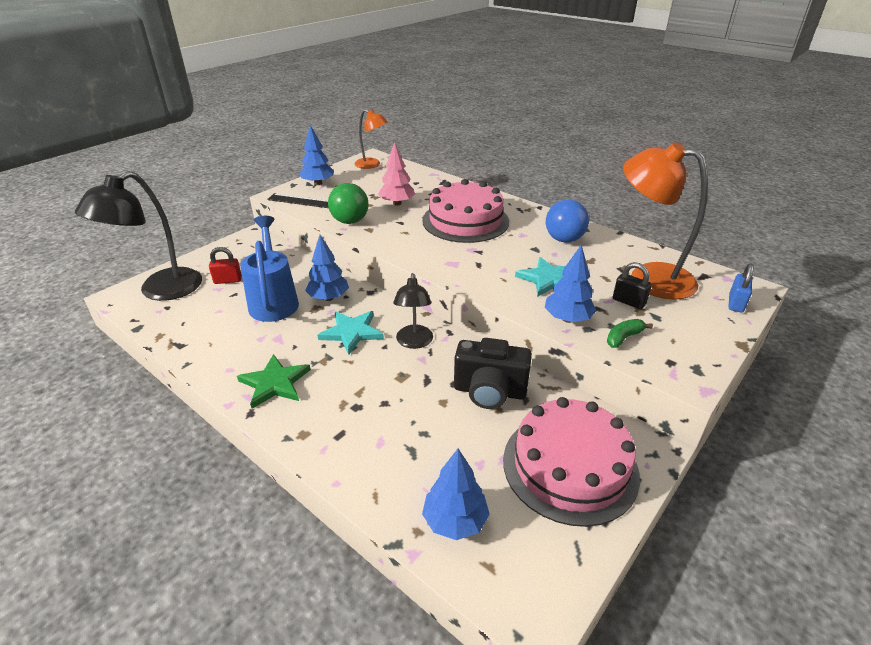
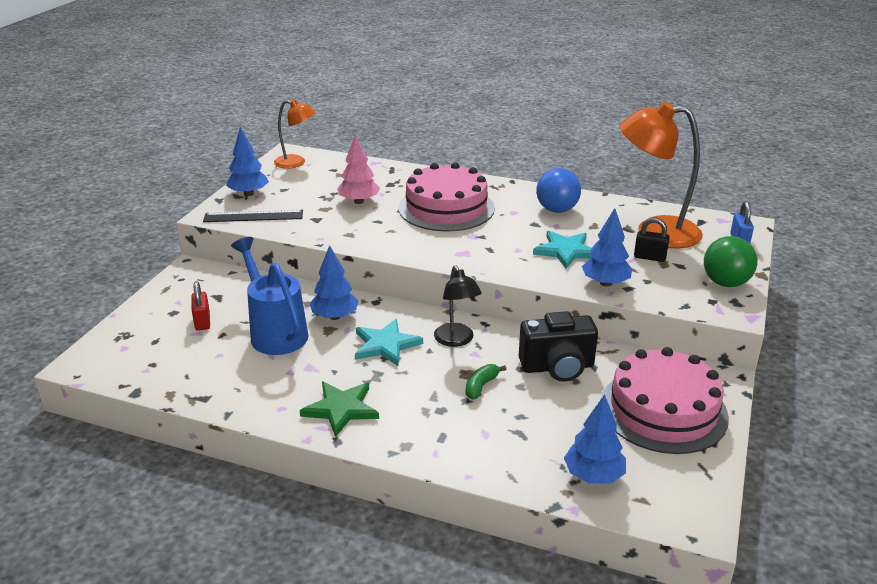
camera: 20 degrees left, 5 degrees down
(160, 290) = (128, 349): black lamp -> none
(228, 280) = (202, 322): red padlock -> red padlock turned 75 degrees counterclockwise
(350, 221) = (321, 230): green ball -> green ball (725, 283)
(623, 338) = (663, 289): green banana -> green banana (481, 386)

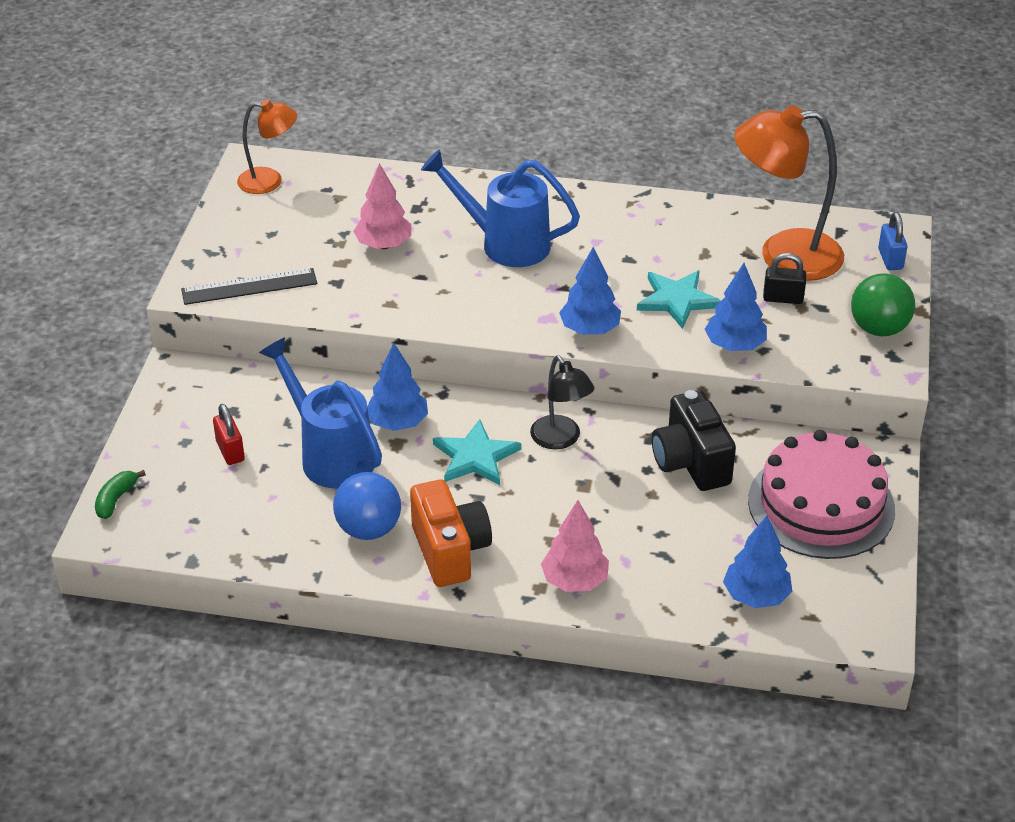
camera: 10 degrees left, 10 degrees up
(249, 194) = (226, 247): blue tree -> blue tree (590, 329)
(341, 409) = (450, 551): green star -> orange camera
(437, 444) = (575, 581): none -> pink tree
(446, 208) = (505, 243): pink cake -> blue watering can
(481, 386) = (606, 500): green banana -> green banana (116, 499)
(557, 210) = (652, 231): blue ball -> blue ball (368, 529)
(557, 367) = (690, 463): black camera -> black camera turned 90 degrees clockwise

